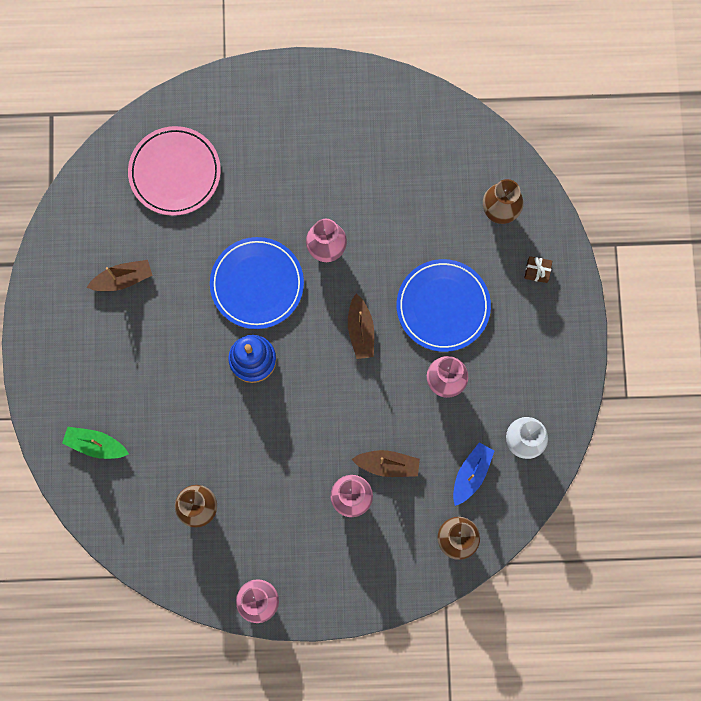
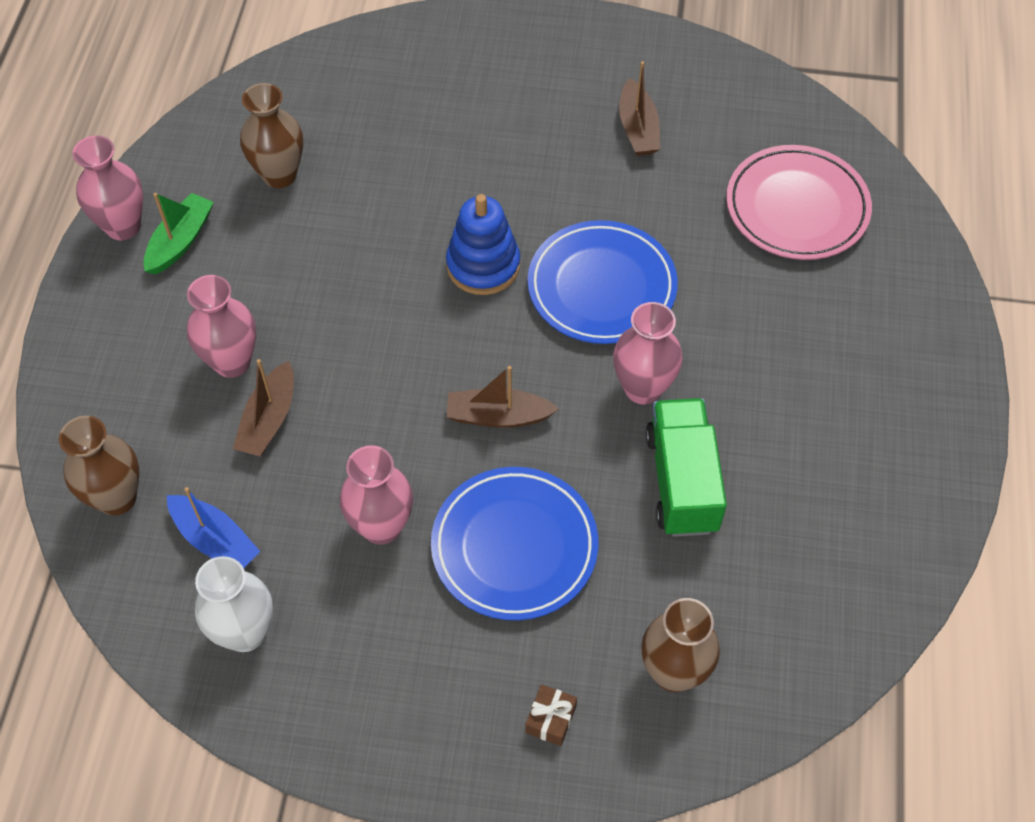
camera: 100 degrees right, 20 degrees down
(96, 444) = (404, 74): green boat -> green boat (180, 241)
(385, 221) = (682, 481): none -> green truck

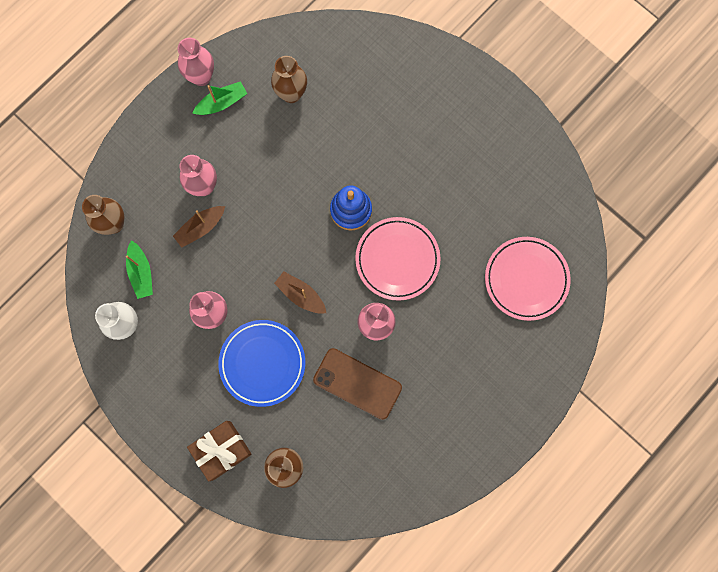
camera: 35 degrees right, 20 degrees up
(215, 540) = (141, 273): blue boat -> green boat
(550, 719) = (222, 450): brown gift -> brown gift, size x2.09
(601, 287) = (397, 259): blue plate -> pink plate
(638, 128) = (484, 180): brown boat -> none
(682, 481) = (357, 383): green truck -> brown phone

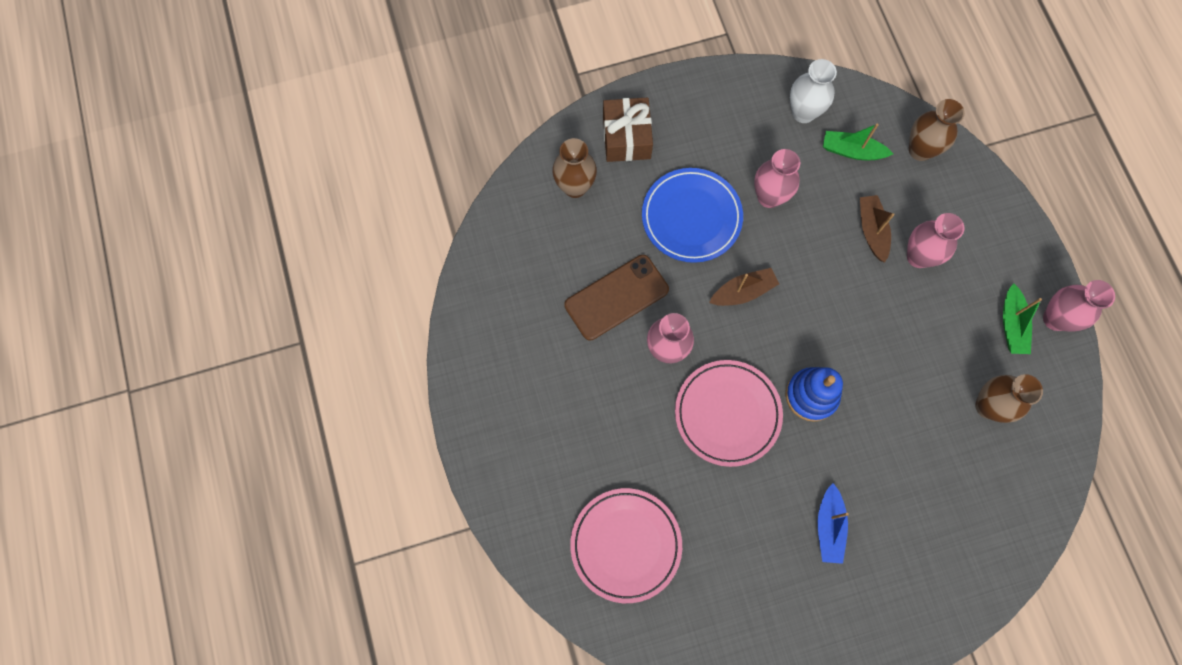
camera: 120 degrees right, 5 degrees down
(434, 156) = (829, 526): none -> blue boat

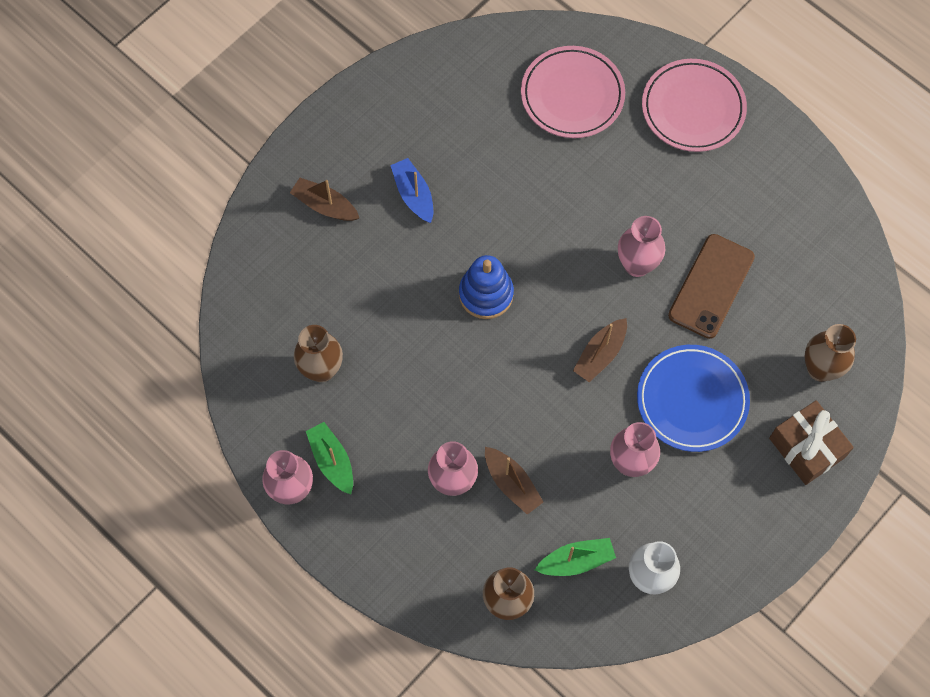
camera: 150 degrees right, 5 degrees down
(727, 414) = (550, 239): pink plate -> pink plate (693, 108)
(918, 563) = (325, 205): none -> brown boat

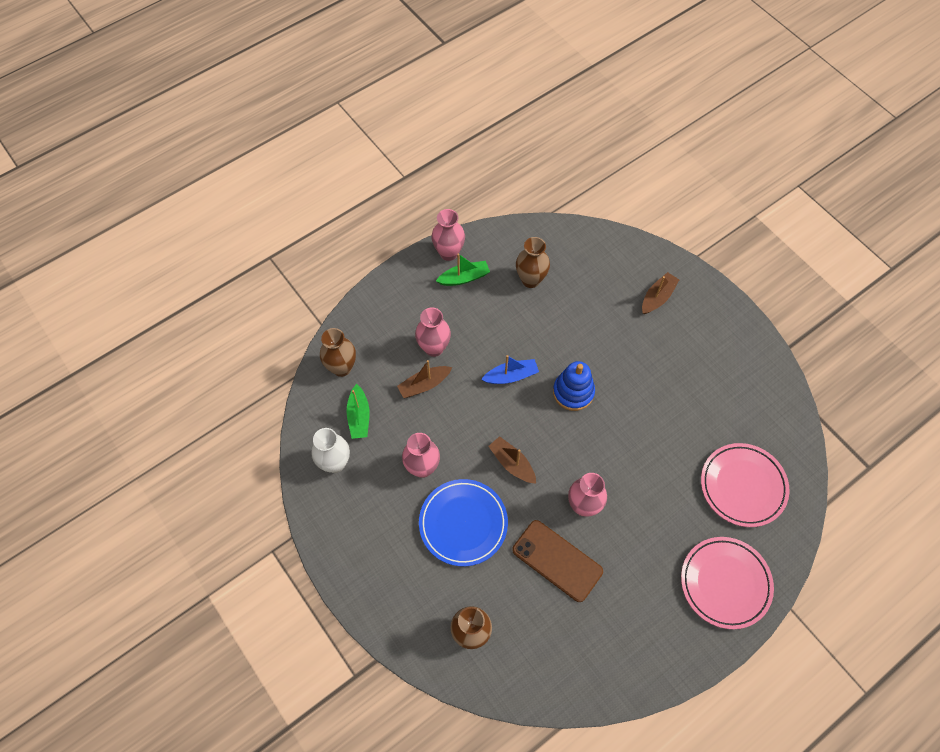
camera: 100 degrees right, 5 degrees down
(413, 195) = (661, 356): blue boat -> blue boat (511, 376)
(806, 448) = (407, 604): brown gift -> none

